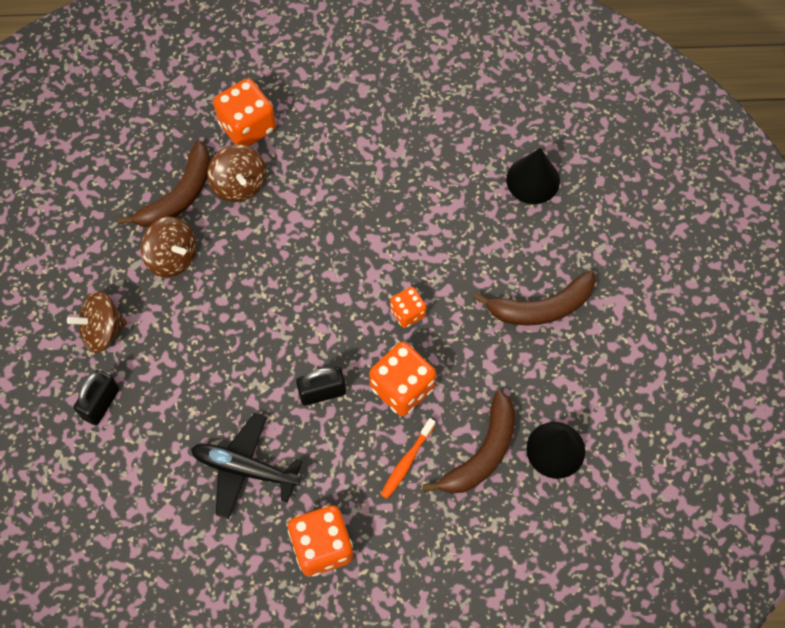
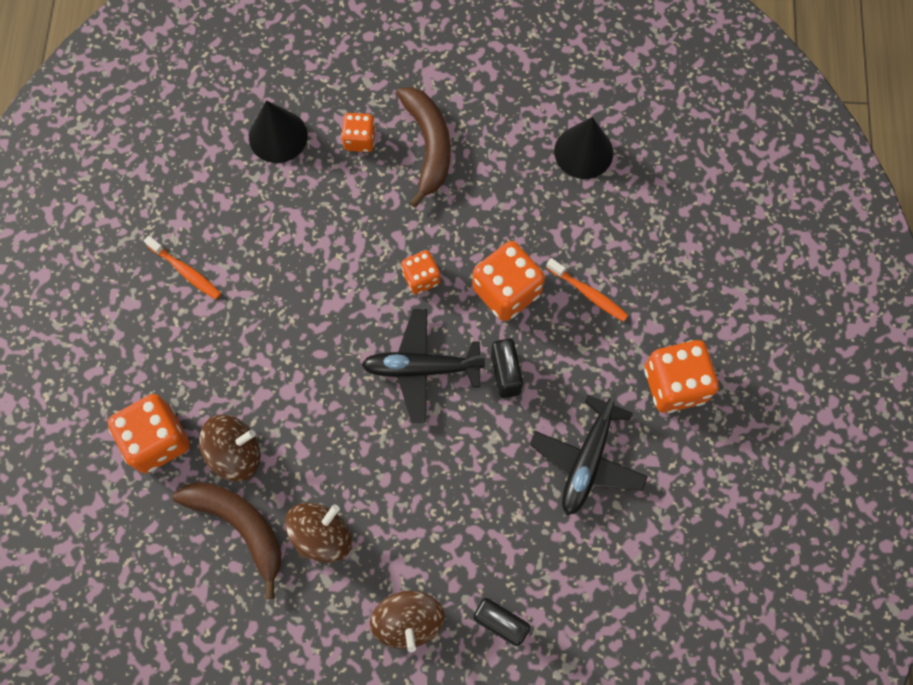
camera: 85 degrees left, 5 degrees up
(322, 321) = (421, 368): none -> black plane
(395, 126) = (186, 271): none -> orange toothbrush
(482, 453) = (583, 220): brown banana -> none
(539, 247) = (359, 140): none -> orange dice

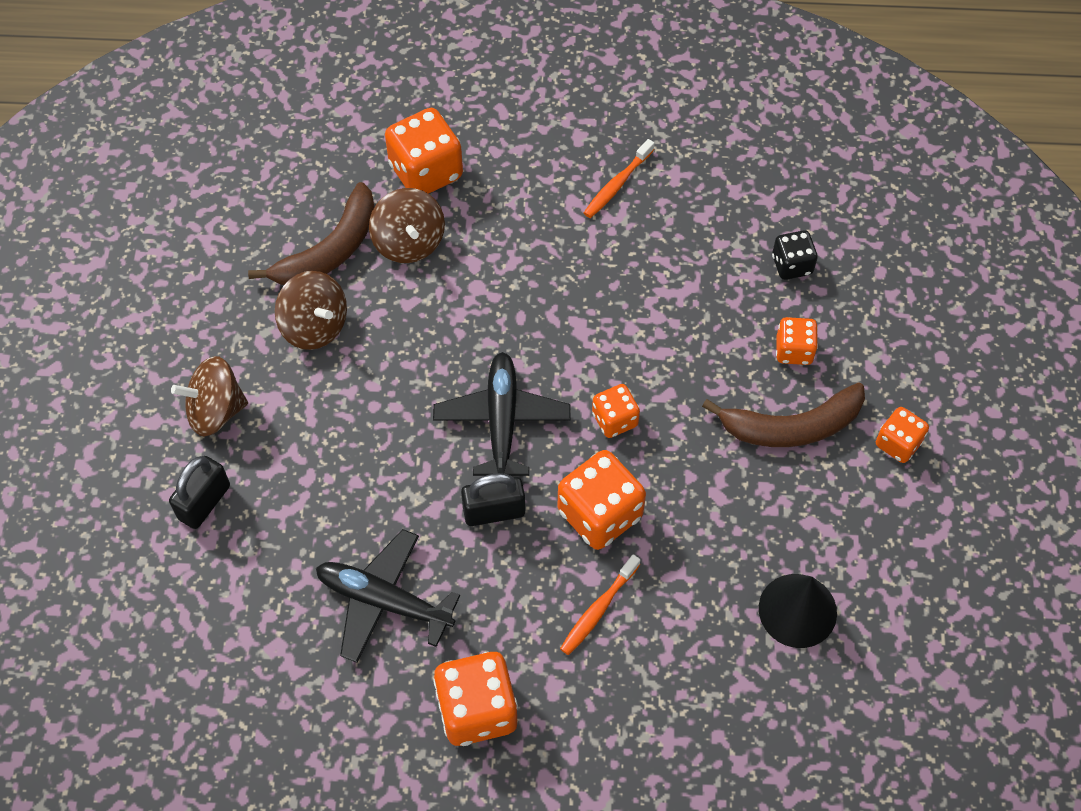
camera: 90 degrees right, 10 degrees down
(278, 136) = (792, 265): black cone -> black dice
(444, 72) = (898, 443): none -> orange dice

